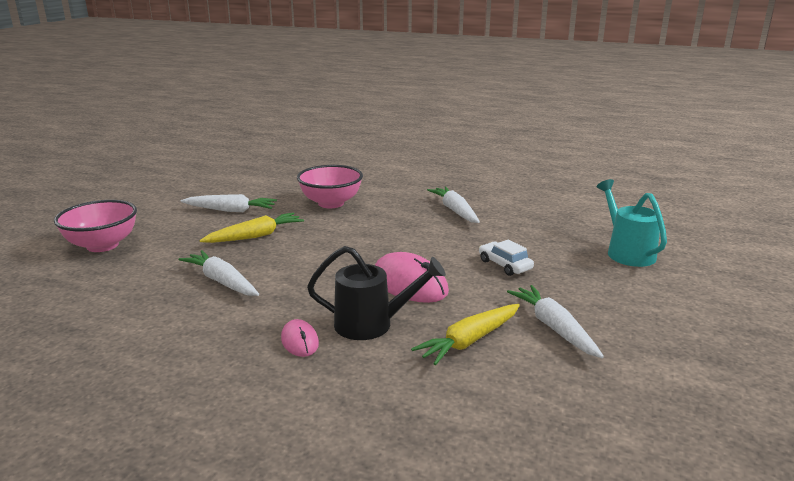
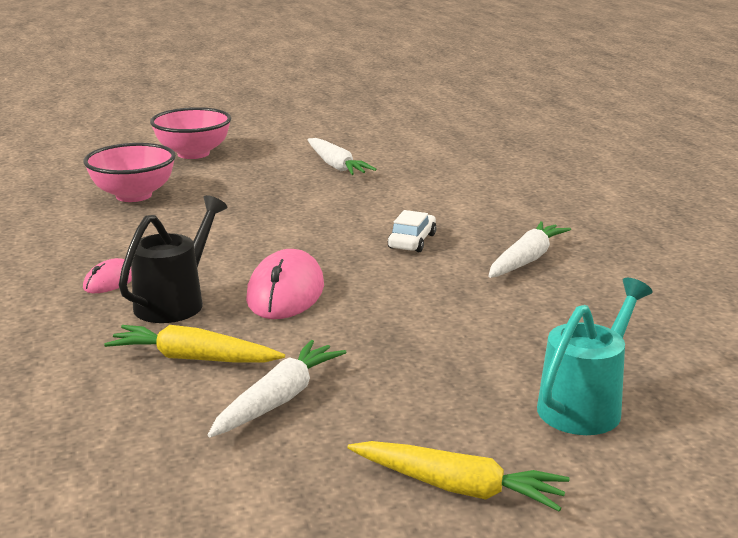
camera: 55 degrees right, 0 degrees up
(222, 281) = (184, 215): white carrot -> none
(255, 236) = (294, 194): yellow carrot -> yellow carrot (458, 488)
(331, 203) = (430, 196): pink bowl -> pink bowl (134, 195)
(373, 324) = (176, 301): black watering can -> black watering can turned 120 degrees counterclockwise
(505, 265) = (409, 330): white car -> white car (412, 241)

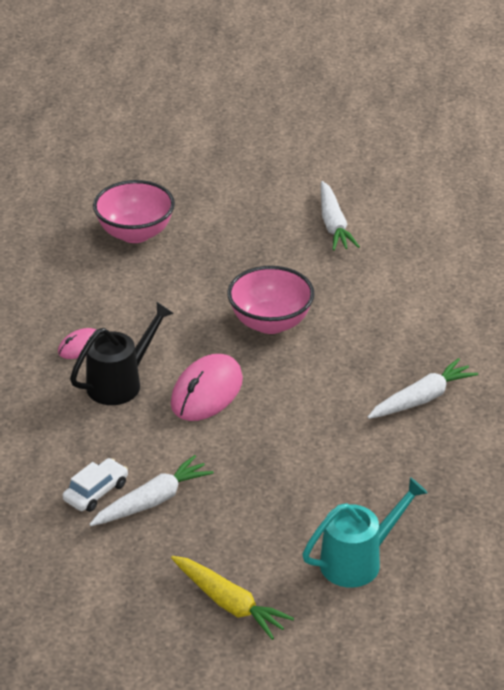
camera: 20 degrees right, 15 degrees up
(193, 154) = (211, 176): pink bowl -> pink bowl (270, 323)
(193, 358) = (111, 447): yellow carrot -> none
(412, 241) = (340, 352): white car -> white car (96, 492)

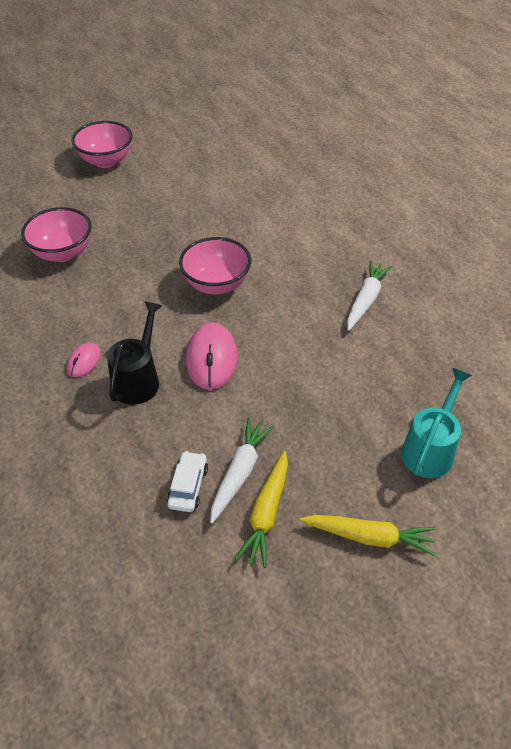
camera: 30 degrees left, 10 degrees up
(149, 544) = (266, 513): none -> yellow carrot
(254, 148) = (106, 161): none -> pink bowl
(333, 224) = (204, 196): white carrot -> none

